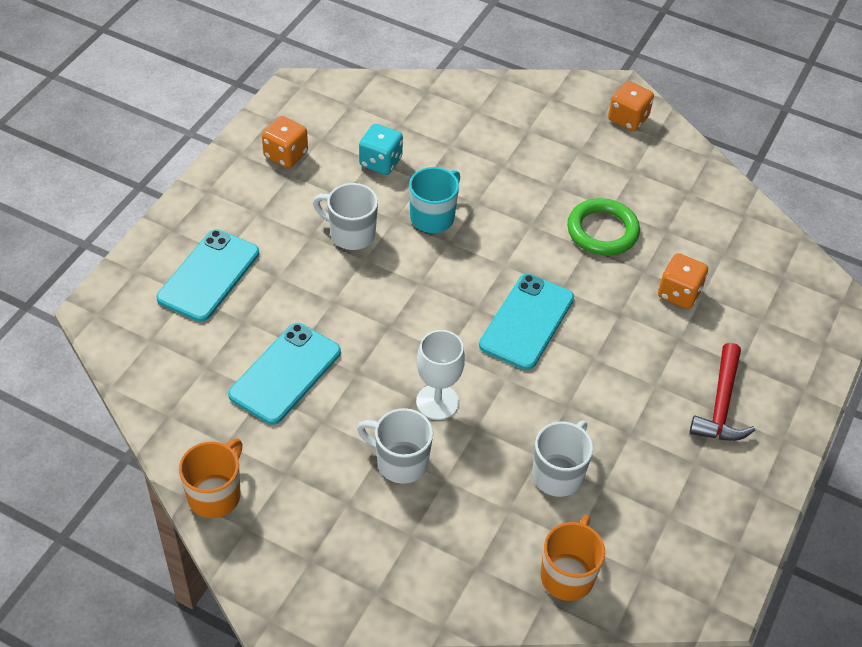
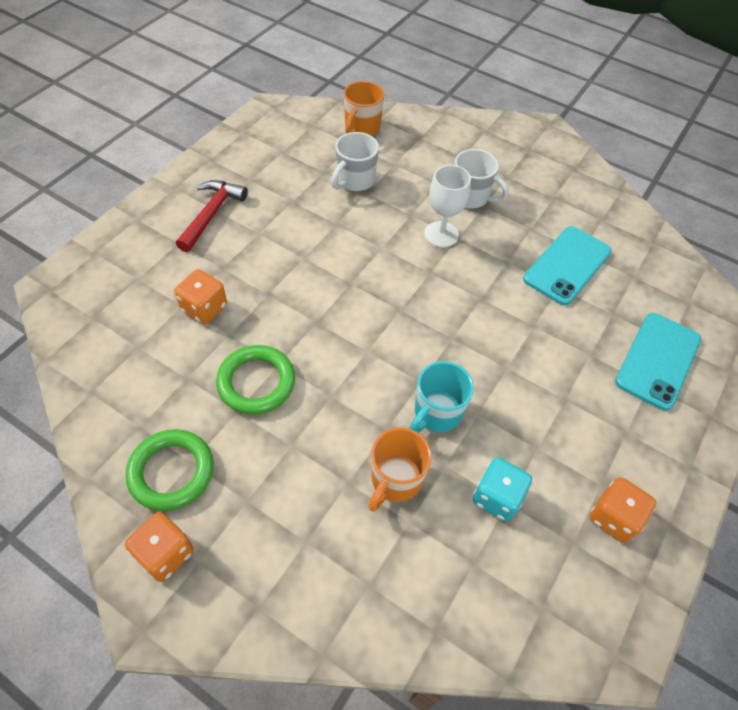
camera: 175 degrees left, 5 degrees up
(215, 494) = (601, 188): orange mug -> orange mug (395, 480)
(350, 234) = (524, 398): white mug -> none
(527, 322) = (356, 292): turquoise phone -> none
(646, 164) = (171, 472): none -> green ring

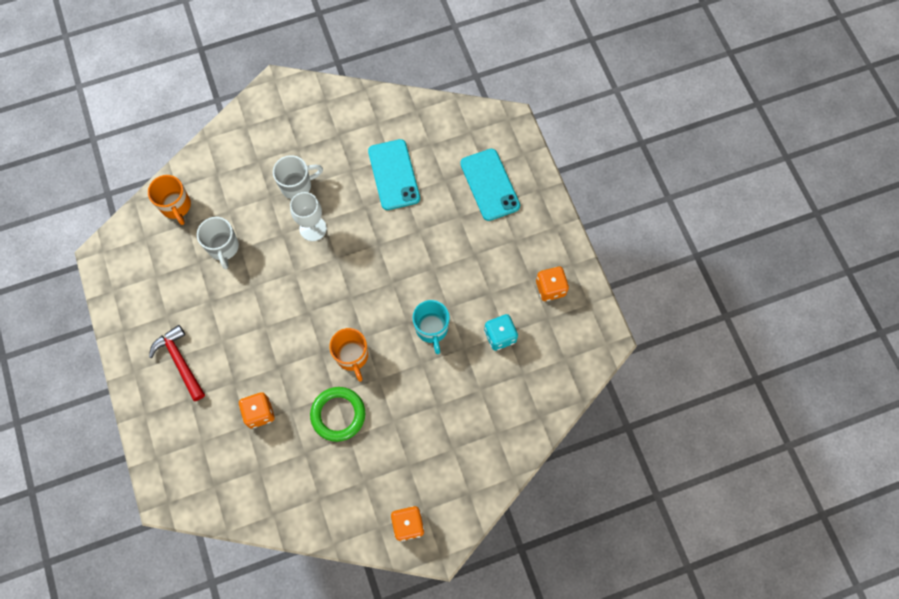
camera: 50 degrees left, 15 degrees up
(171, 472) = (362, 496): green ring -> none
(395, 480) = (453, 380): orange mug -> orange mug (352, 356)

